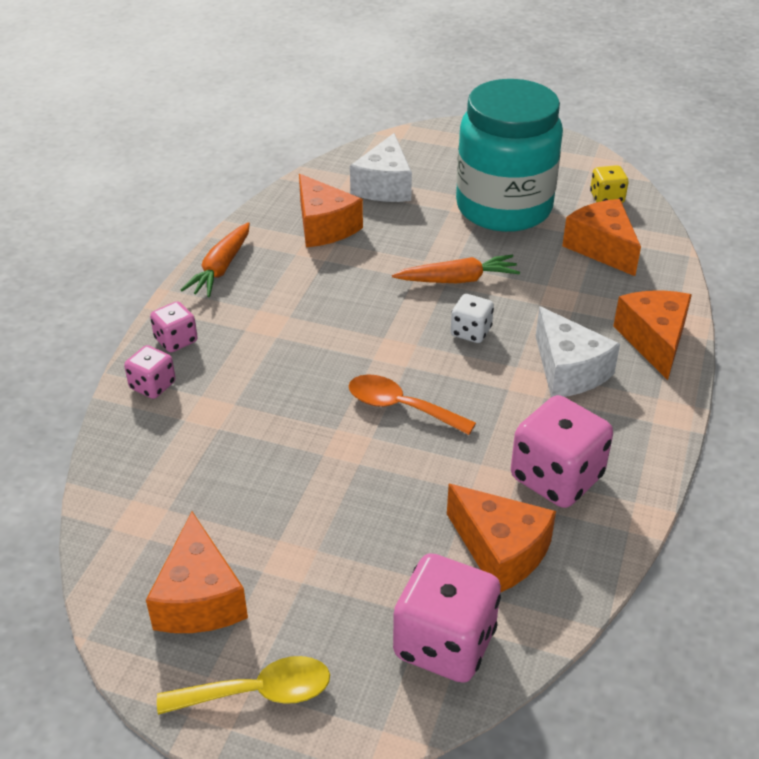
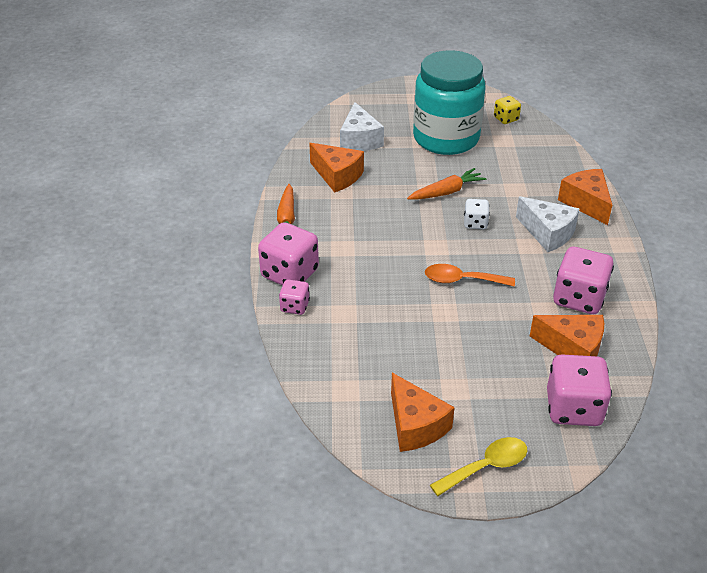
camera: 20 degrees left, 0 degrees up
(176, 340) = (289, 274): pink dice -> pink dice, size x1.86
(602, 248) = (522, 152): orange cheese -> none

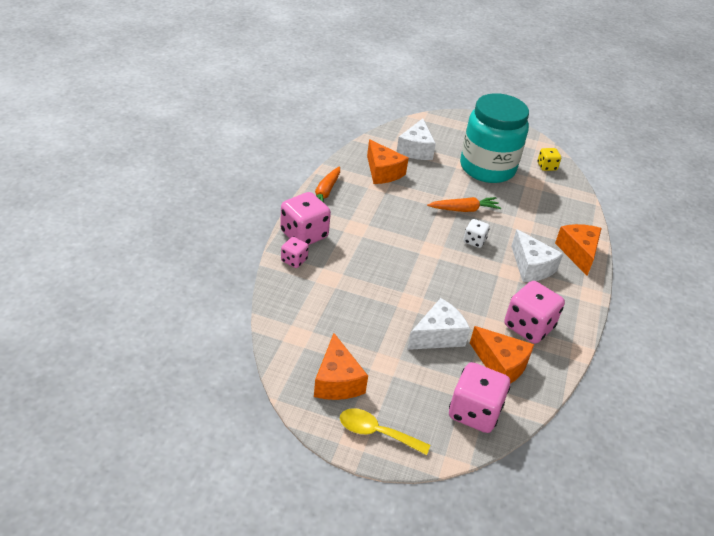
camera: 15 degrees right, 0 degrees up
(461, 280) = (438, 282): orange spoon -> none
(486, 466) = (376, 432): yellow spoon -> yellow spoon turned 150 degrees counterclockwise
(493, 339) = (438, 336): none -> white cheese

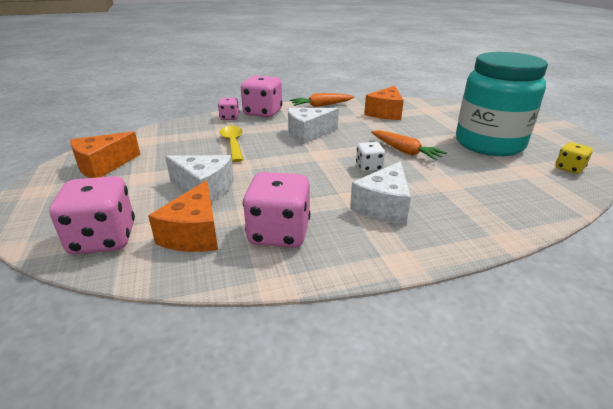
camera: 60 degrees right, 10 degrees down
(376, 432) = (46, 198): yellow spoon -> yellow spoon (233, 143)
(416, 149) = (441, 114): white cheese -> white cheese (308, 134)
(578, 253) = (465, 229): orange cheese -> none

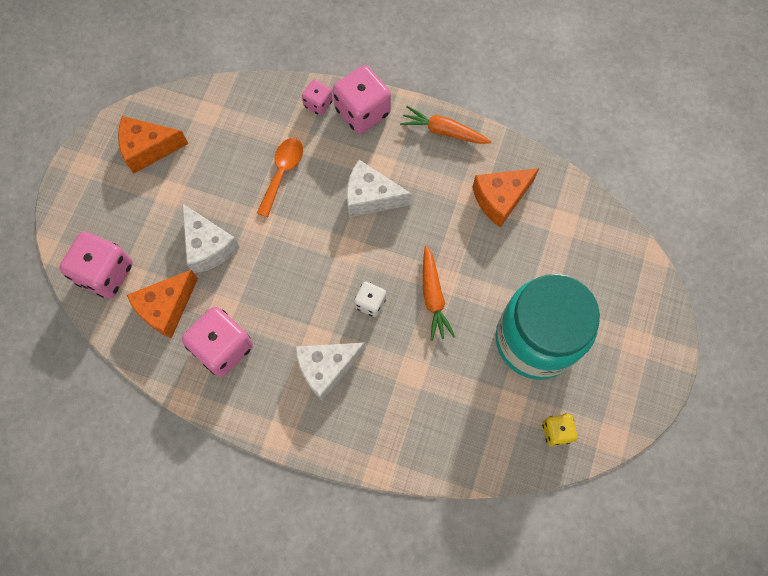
camera: 35 degrees right, 40 degrees up
(233, 143) = (282, 172): yellow spoon -> orange spoon

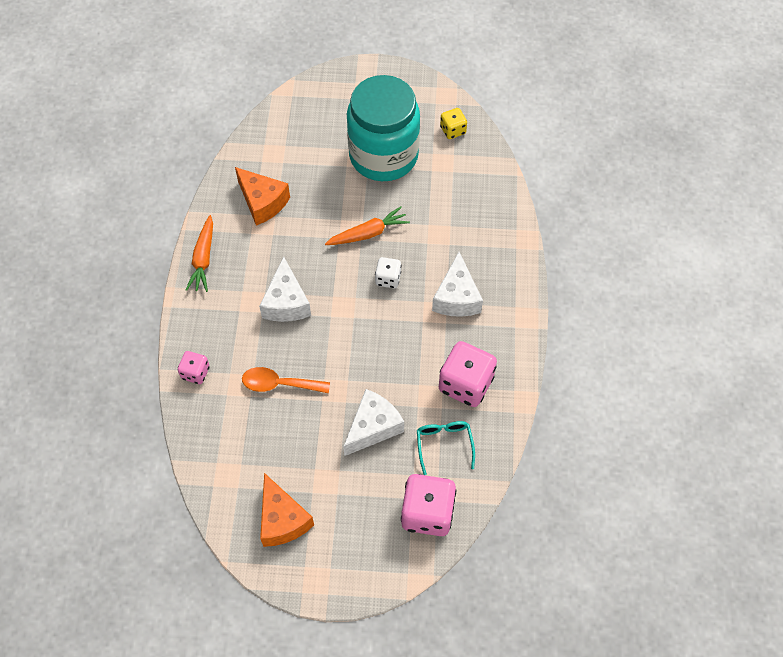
camera: 105 degrees left, 10 degrees down
(166, 308) = (444, 444): orange cheese -> turquoise glasses
(326, 368) = (456, 297): white cheese -> white cheese turned 45 degrees clockwise
(362, 112) = (196, 331): pink dice -> none

